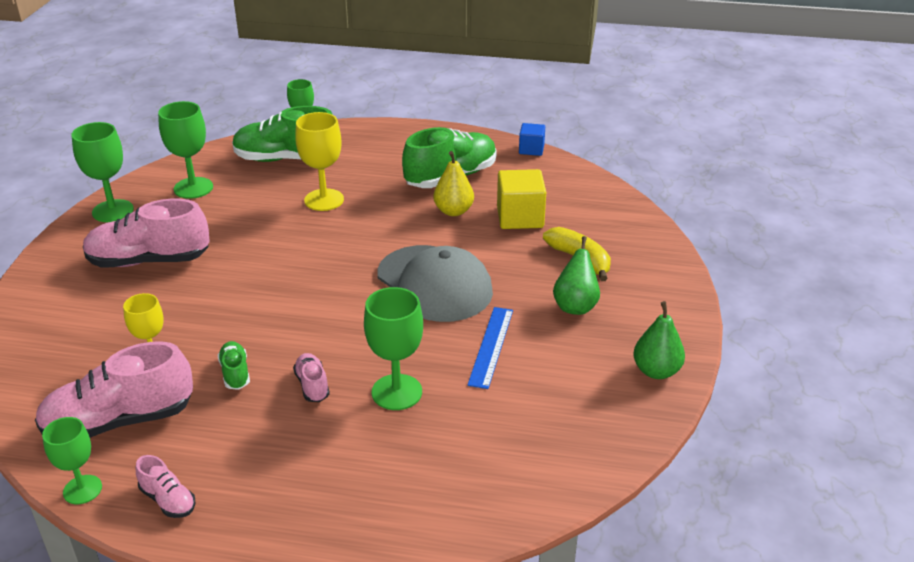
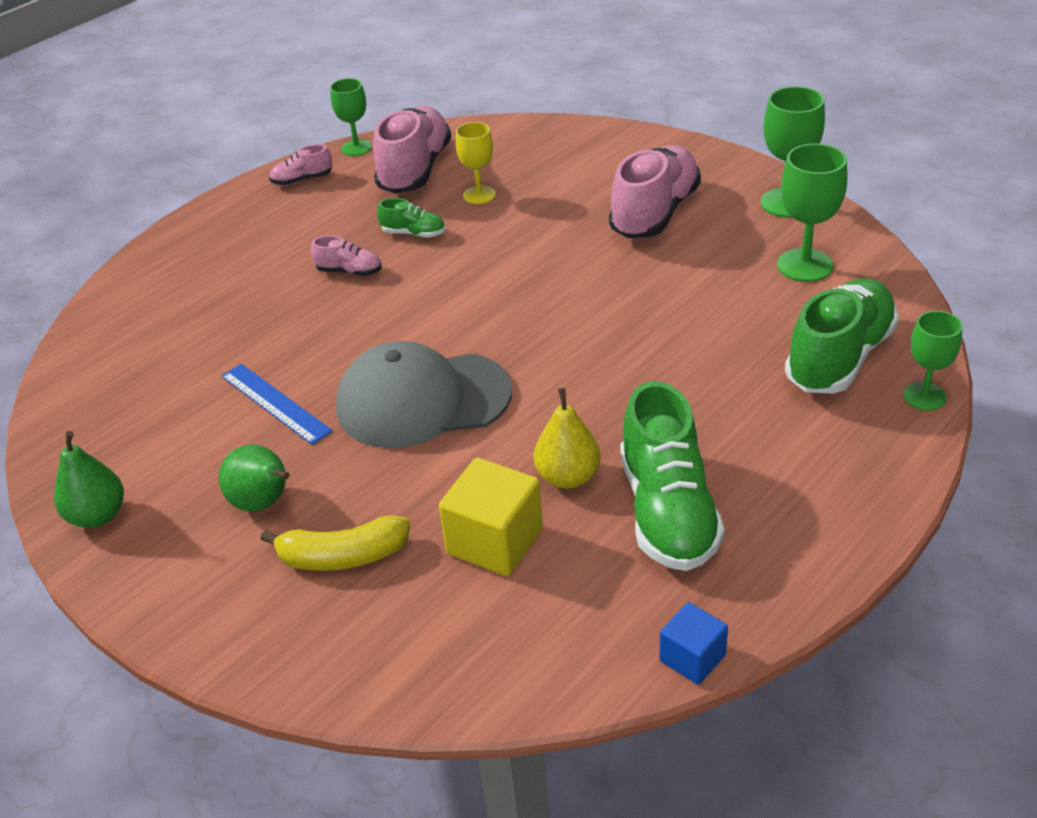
camera: 125 degrees right, 5 degrees up
(324, 200) = (693, 364): yellow goblet -> none
(396, 392) = (284, 317): green goblet -> none

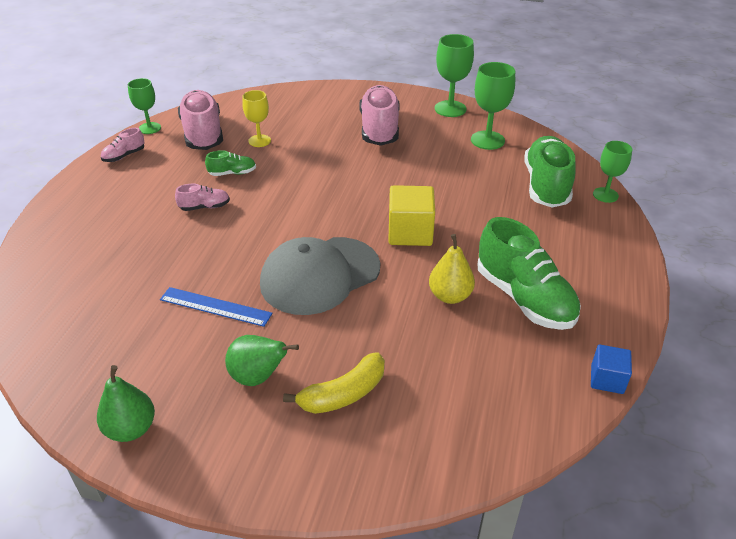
camera: 30 degrees left, 0 degrees up
(495, 541) = (436, 350): yellow cube -> yellow cube (410, 232)

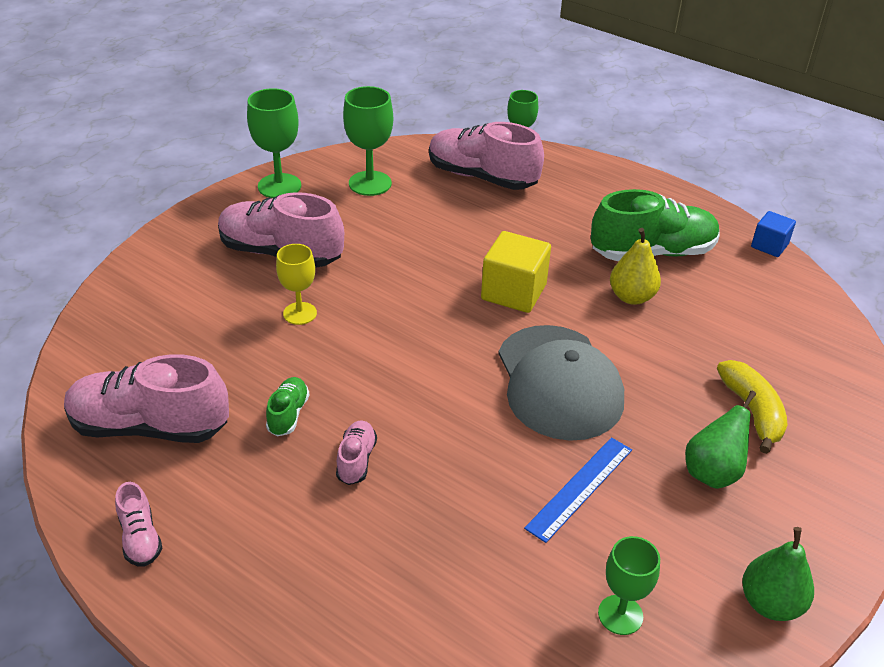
camera: 70 degrees left, 0 degrees up
(150, 128) = (73, 491): green goblet -> green goblet (620, 615)
(259, 141) = (221, 368): yellow goblet -> yellow goblet (300, 313)
(546, 185) = (482, 177): green shoe -> pink shoe

